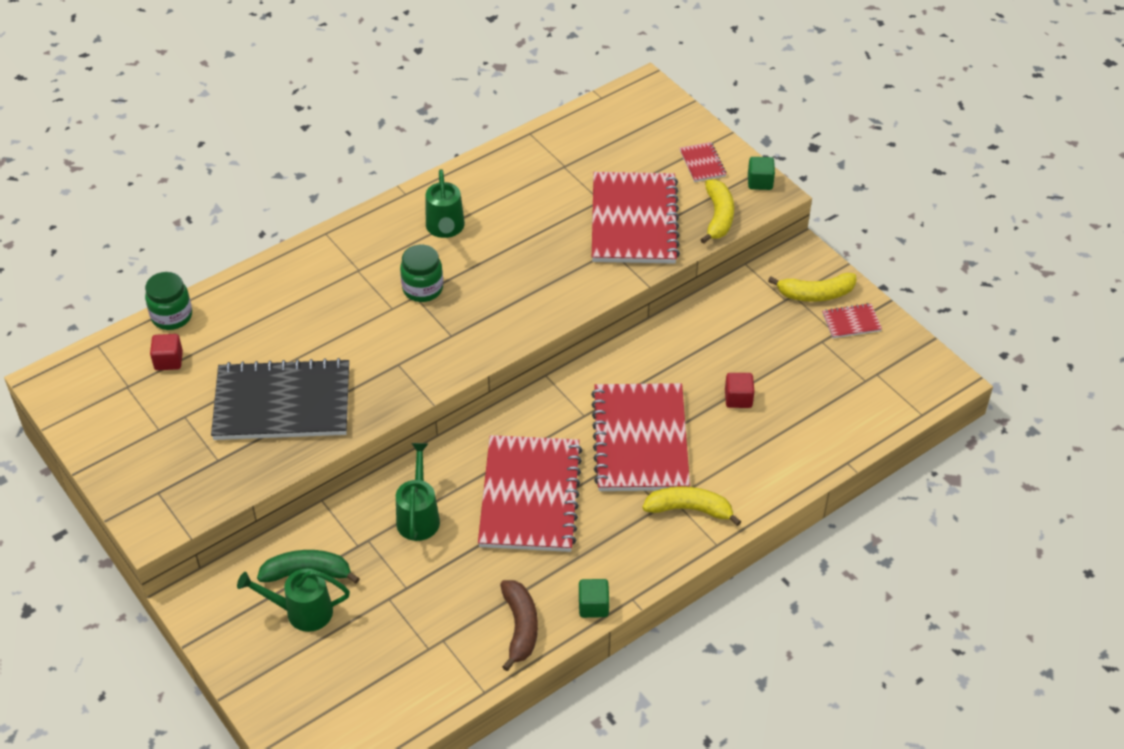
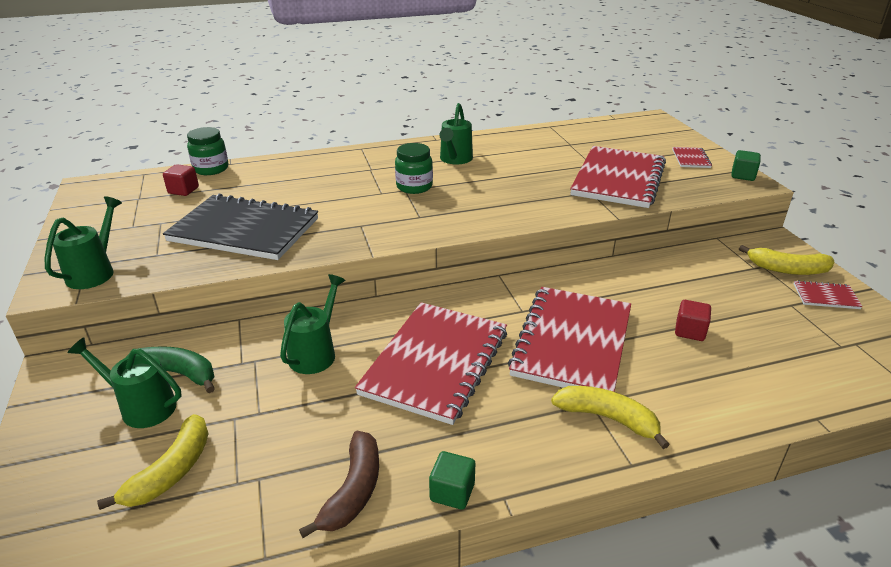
camera: 20 degrees right, 15 degrees down
(175, 498) = (95, 272): none -> green watering can
(718, 217) = (698, 188): yellow banana -> yellow banana (171, 471)

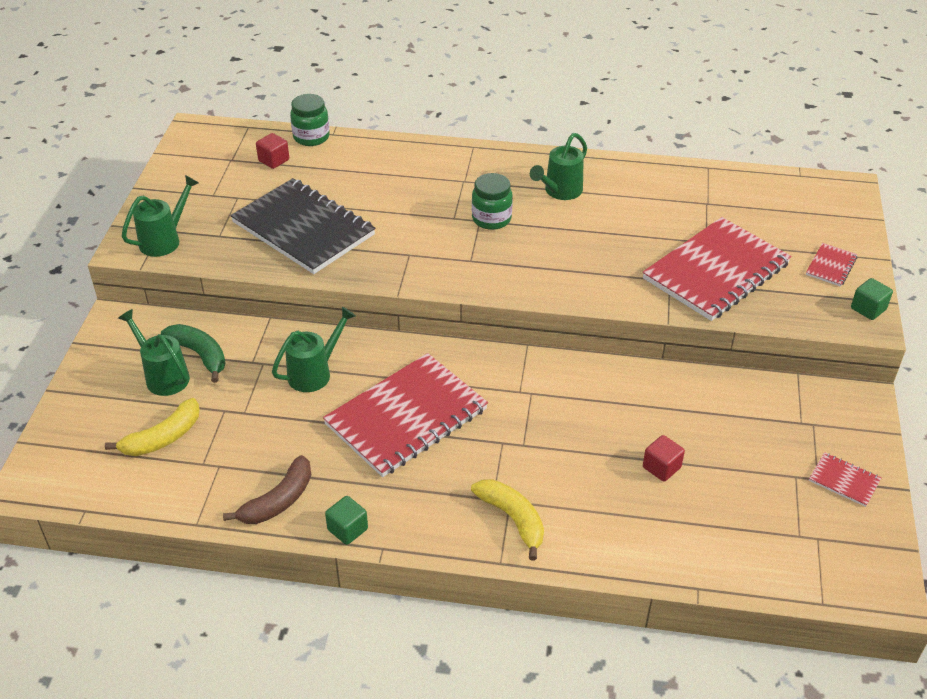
camera: 25 degrees right, 10 degrees up
(572, 342) = (540, 439): red notebook -> none
(787, 269) = (836, 437): yellow banana -> none

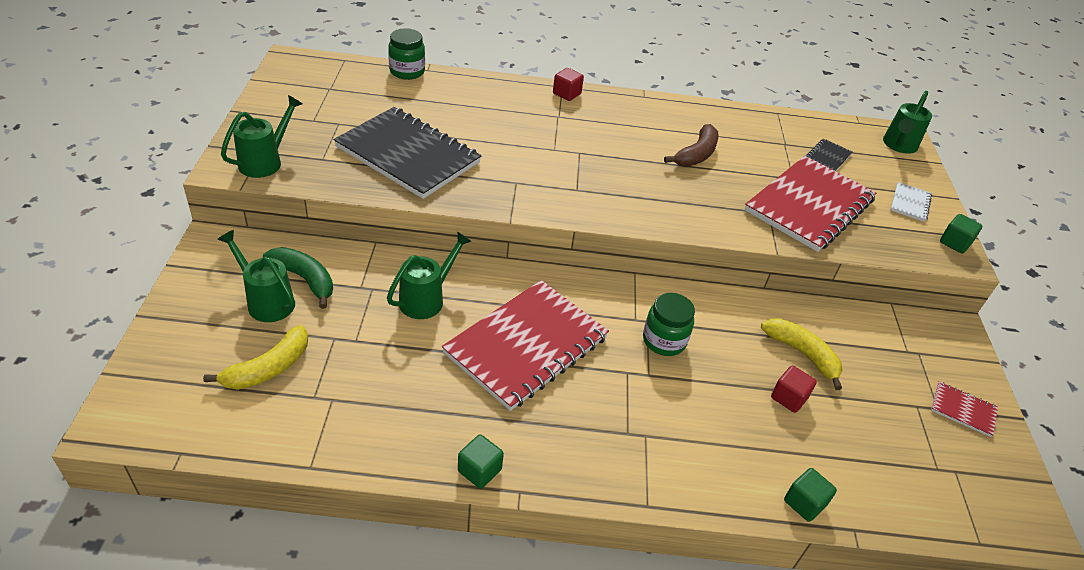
camera: 10 degrees left, 0 degrees up
(274, 160) = (372, 91): red cube -> red cube (566, 94)
(278, 501) = (401, 438): brown banana -> brown banana (696, 154)
(491, 219) = (590, 151): green jar -> green jar (664, 341)
(513, 519) = (652, 455): yellow banana -> yellow banana (802, 354)
(559, 191) = (649, 129): green watering can -> green watering can (898, 146)
(653, 564) = (804, 503): none -> green cube
(751, 217) = (827, 157): none -> black notebook
(831, 266) = (910, 203): red notebook -> white notebook

